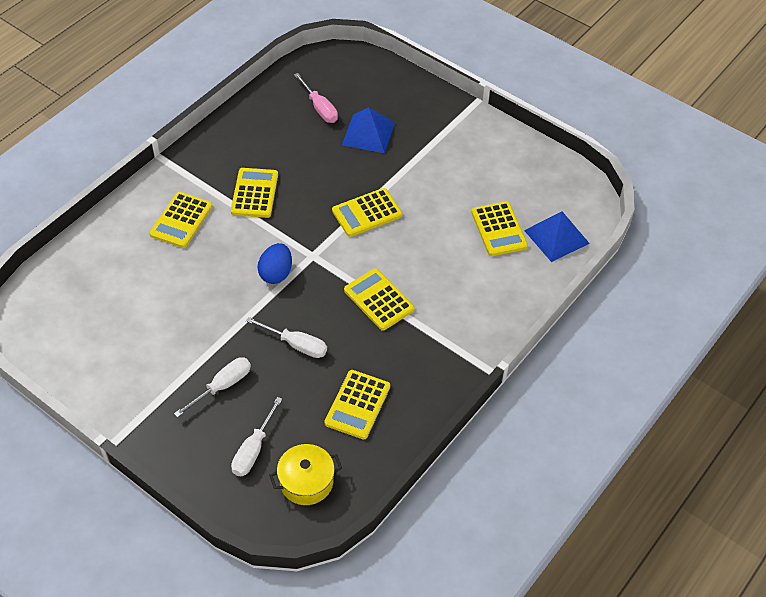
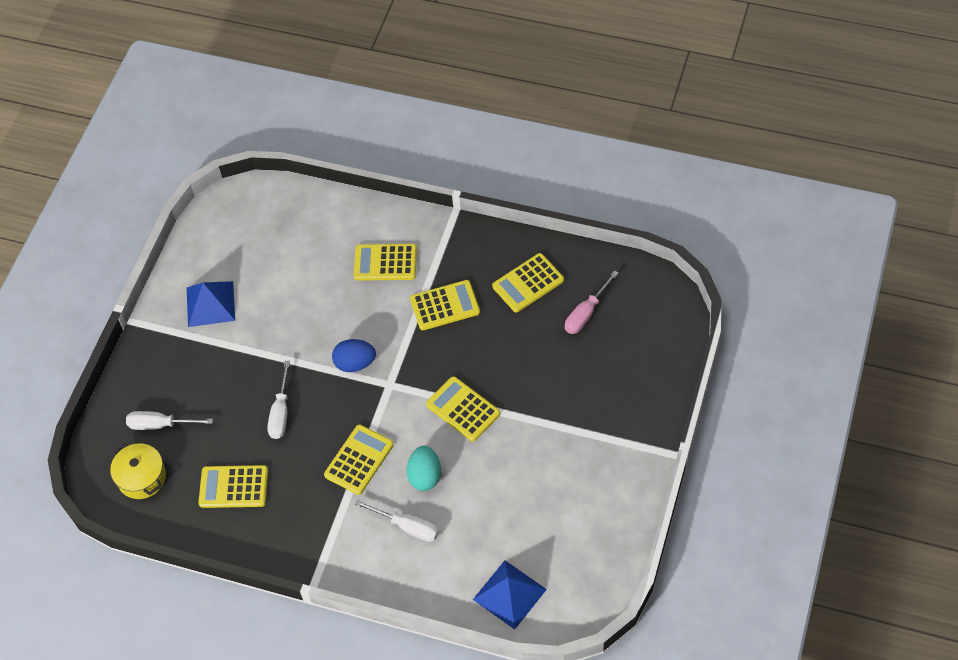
camera: 75 degrees right, 5 degrees up
(222, 386) = (215, 374): white screwdriver -> white screwdriver (407, 526)
(368, 133) = (572, 370): blue pyramid -> blue pyramid (210, 303)
(419, 258) = (425, 476): none -> turquoise egg
(498, 229) = (495, 536): yellow calculator -> yellow calculator (528, 283)

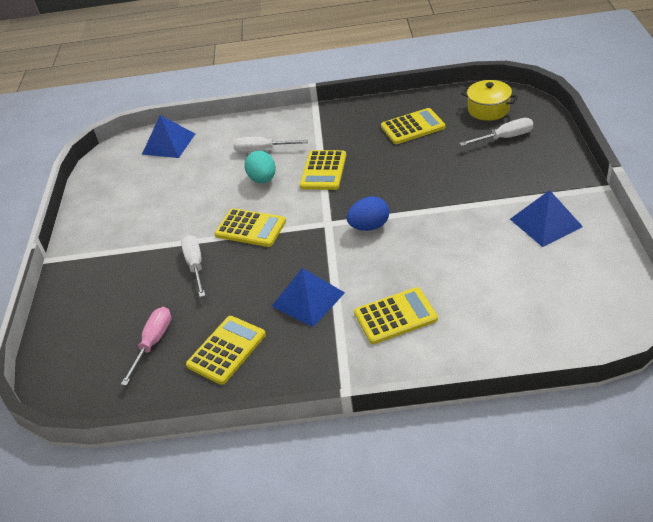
camera: 160 degrees right, 15 degrees down
(281, 412) = (411, 175): white screwdriver -> white screwdriver (195, 265)
(445, 306) = (308, 299): yellow calculator -> blue pyramid

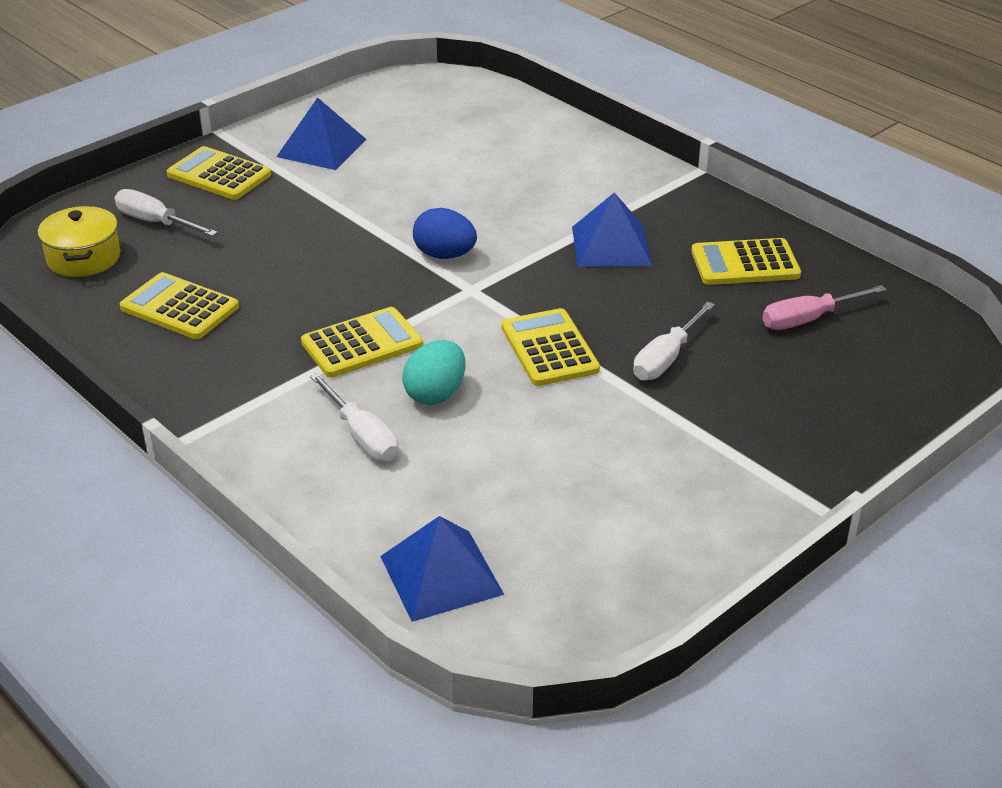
camera: 135 degrees left, 5 degrees down
(395, 316) = (567, 184): yellow calculator -> yellow calculator (219, 175)

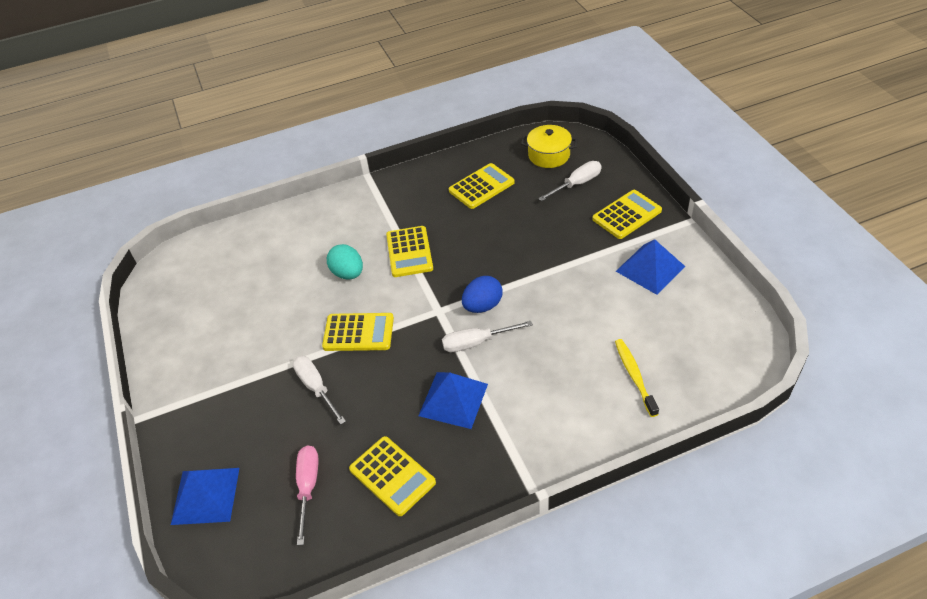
camera: 115 degrees right, 10 degrees up
(362, 436) = (332, 239): white screwdriver -> white screwdriver (476, 342)
(441, 575) = (222, 250): blue pyramid -> blue pyramid (205, 495)
(502, 138) = (634, 376): none -> yellow toothbrush
(745, 263) = (392, 476): yellow calculator -> yellow calculator turned 120 degrees clockwise

